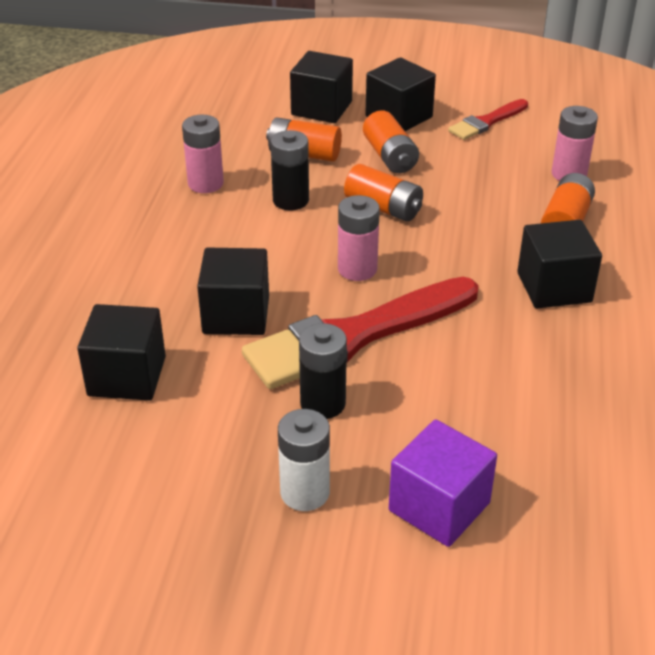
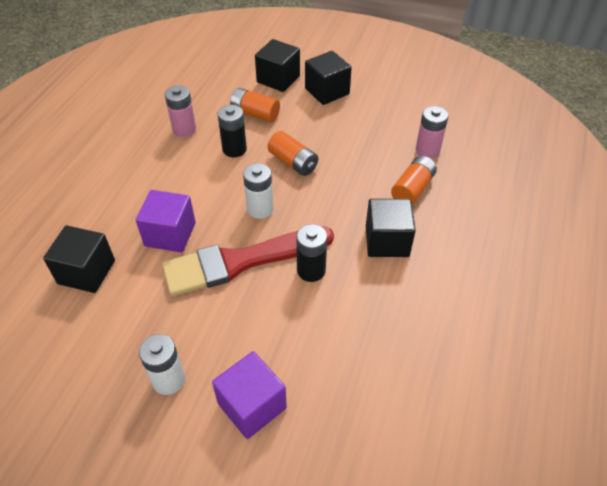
camera: 10 degrees right, 10 degrees up
(236, 315) = (170, 234): black cube -> purple cube
(323, 403) = (203, 312): black battery -> black battery (311, 270)
(357, 269) = (260, 209): pink battery -> white battery
(390, 156) = (310, 122): orange battery -> none
(487, 122) = (385, 102): red brush -> none

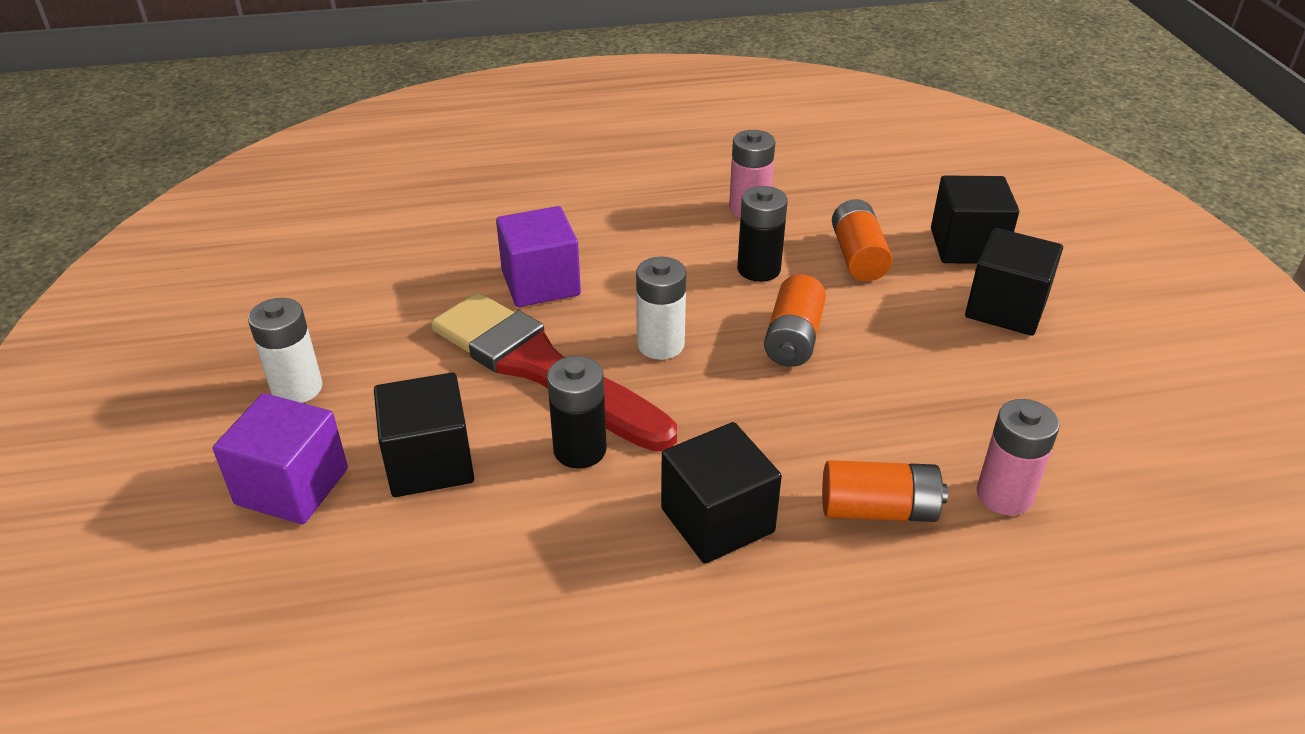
camera: 60 degrees right, 10 degrees down
(86, 272) = (427, 246): black cube -> black cube (429, 462)

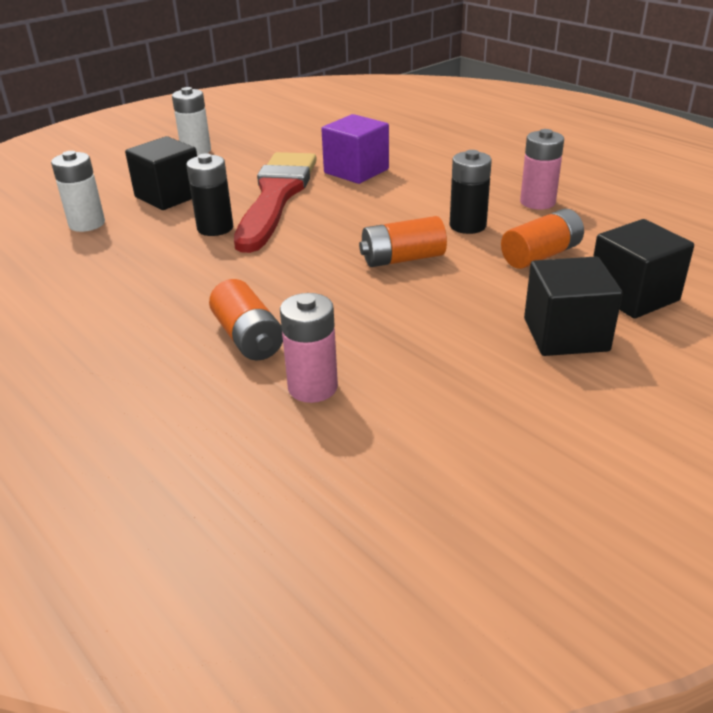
camera: 60 degrees right, 5 degrees down
(292, 486) = (124, 174): purple cube -> none
(660, 345) = (340, 220): white battery -> white battery (87, 224)
(717, 520) = (189, 285): black cube -> none

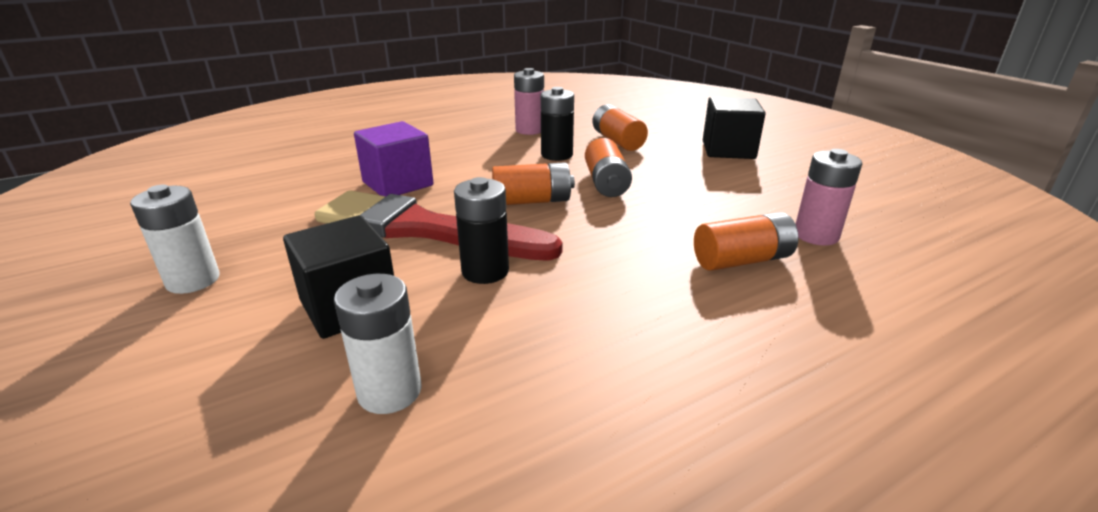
camera: 80 degrees left, 5 degrees down
(343, 228) = (532, 201): none -> orange battery
(633, 296) = (680, 128): black cube -> none

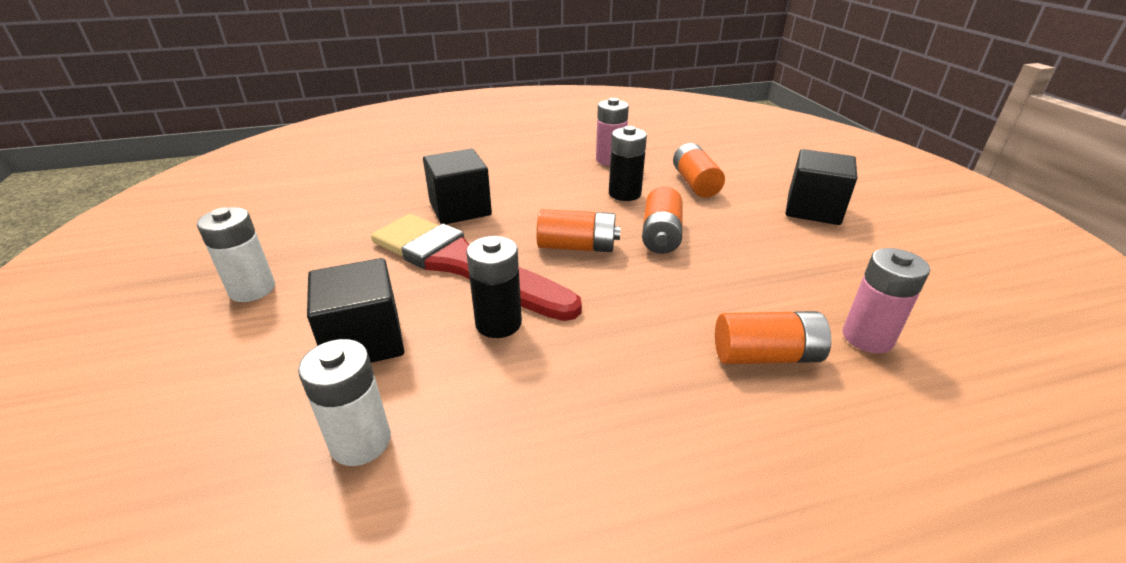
camera: 15 degrees right, 5 degrees up
(398, 184) = (460, 209): purple cube -> black cube

